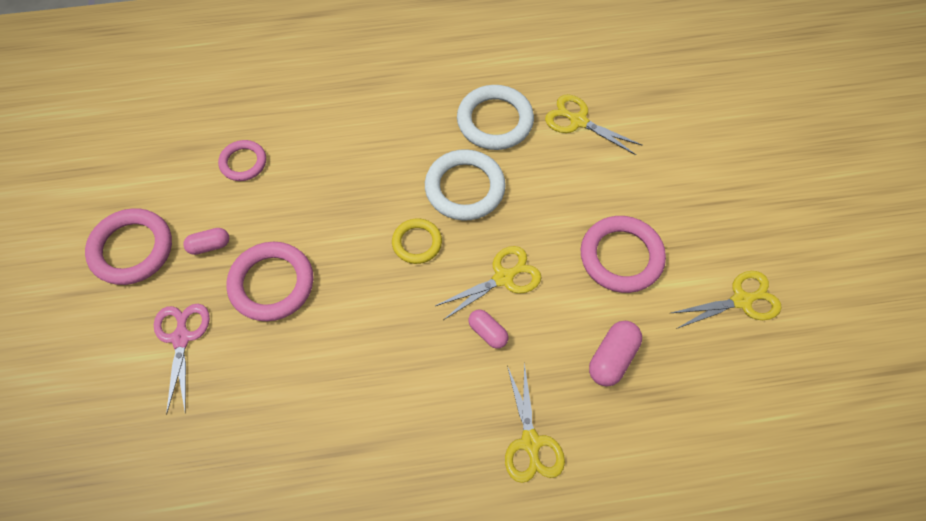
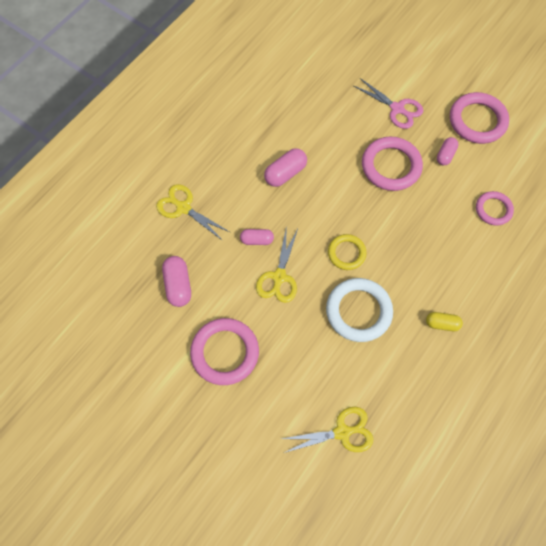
camera: 135 degrees right, 5 degrees up
(381, 378) = (285, 173): none -> pink capsule
(408, 122) = (442, 324): none -> yellow capsule
(495, 121) = (393, 378): white ring -> none
(741, 300) = (130, 389): yellow scissors -> none

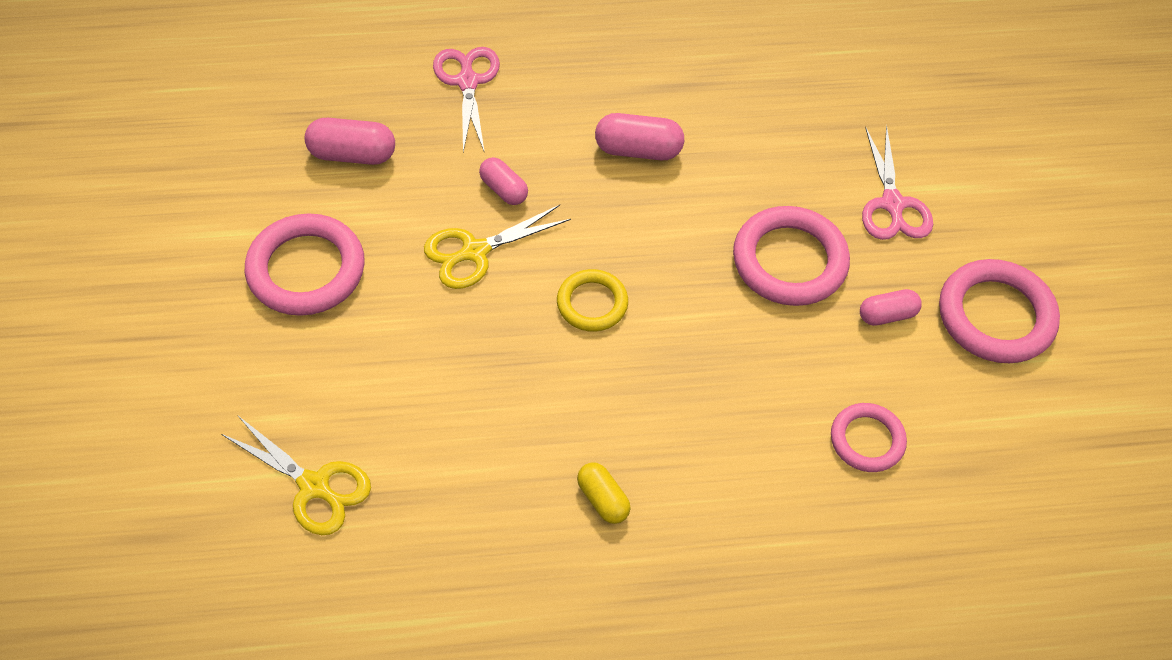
camera: 45 degrees right, 10 degrees down
(178, 285) = (352, 154): pink capsule -> pink capsule turned 60 degrees clockwise
(183, 208) = (467, 82): yellow scissors -> pink scissors
(358, 311) = (517, 380): white ring -> none

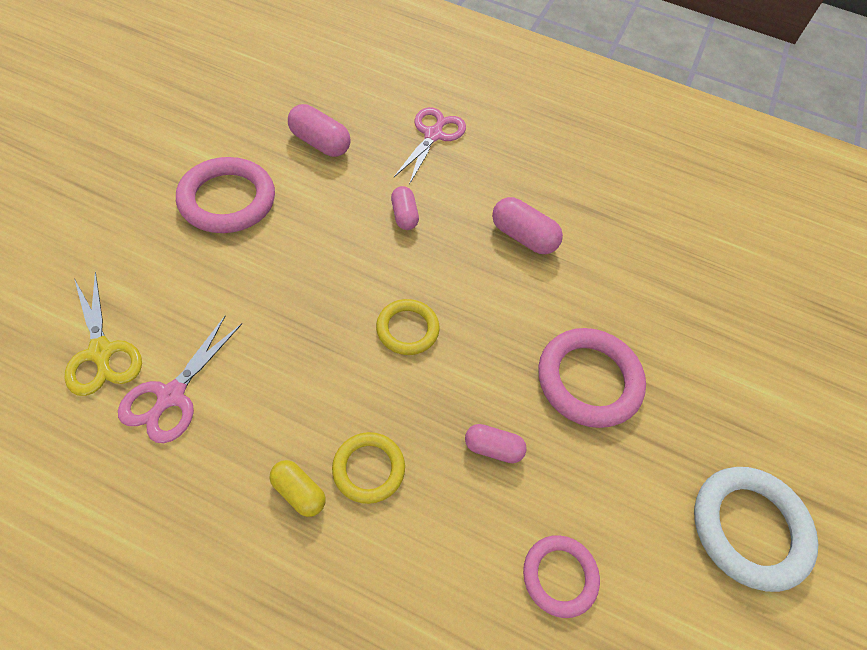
camera: 25 degrees right, 0 degrees up
(475, 251) = (351, 247): yellow scissors -> none
(603, 499) = (299, 492): yellow capsule -> yellow capsule turned 45 degrees counterclockwise
(649, 446) = (368, 469): none -> yellow ring
(887, 315) = (646, 472): pink capsule -> pink capsule (493, 448)
(892, 204) = (706, 380): pink scissors -> pink scissors (171, 395)
(995, 316) = (749, 529): pink ring -> white ring

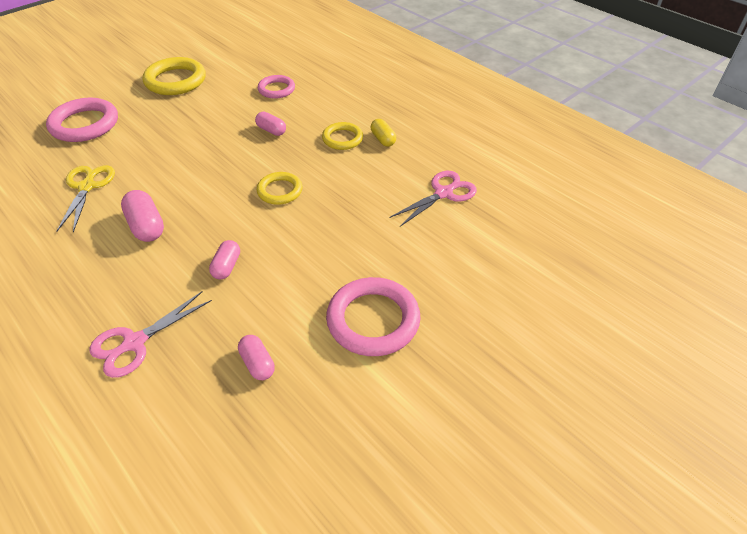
camera: 150 degrees left, 10 degrees down
(101, 352) = (487, 226): yellow scissors -> yellow scissors (87, 187)
(320, 143) = (257, 363): pink capsule -> pink capsule, size x0.66
(588, 380) = (191, 142): pink ring -> pink ring (85, 124)
(749, 529) = (175, 81): white ring -> yellow ring

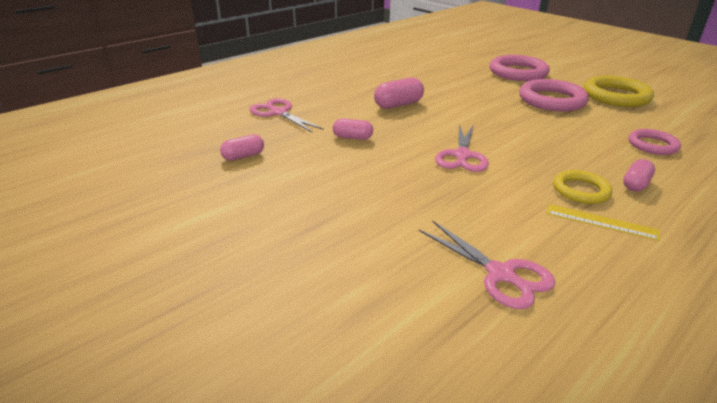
camera: 90 degrees right, 15 degrees down
(87, 187) = (439, 82): yellow scissors -> none
(271, 130) = (565, 146): pink capsule -> pink capsule (636, 184)
(280, 191) = (462, 155): yellow ring -> pink scissors
(373, 320) = (275, 211): pink ring -> pink ring (552, 100)
(383, 139) = (601, 222): yellow capsule -> yellow ruler

